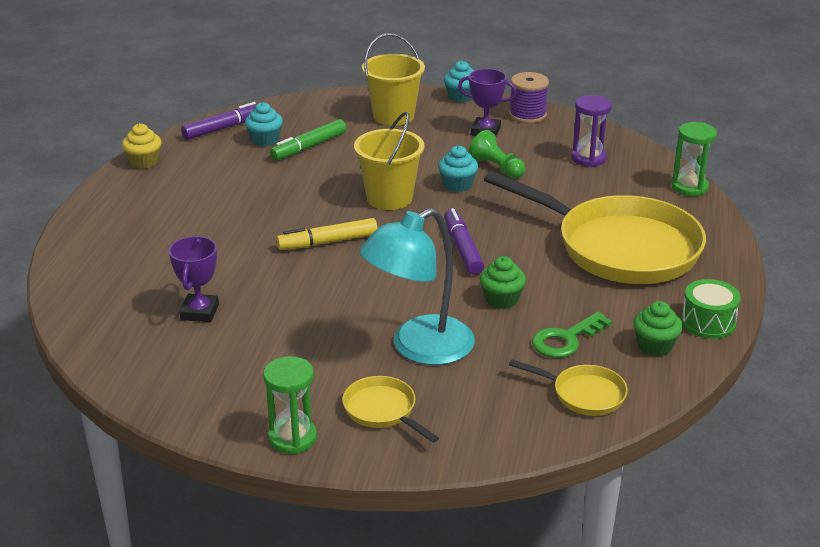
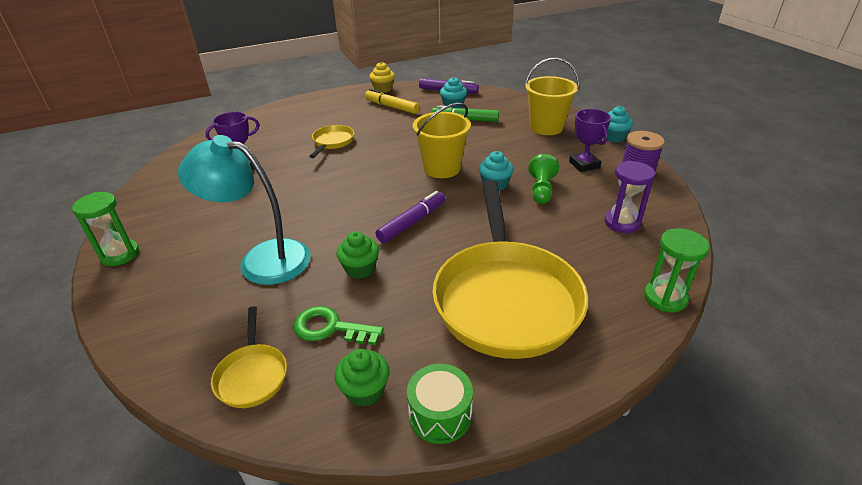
camera: 55 degrees right, 5 degrees up
(327, 242) = (362, 171): yellow marker -> yellow marker (391, 107)
(383, 411) = (170, 277): yellow pan -> yellow pan (332, 142)

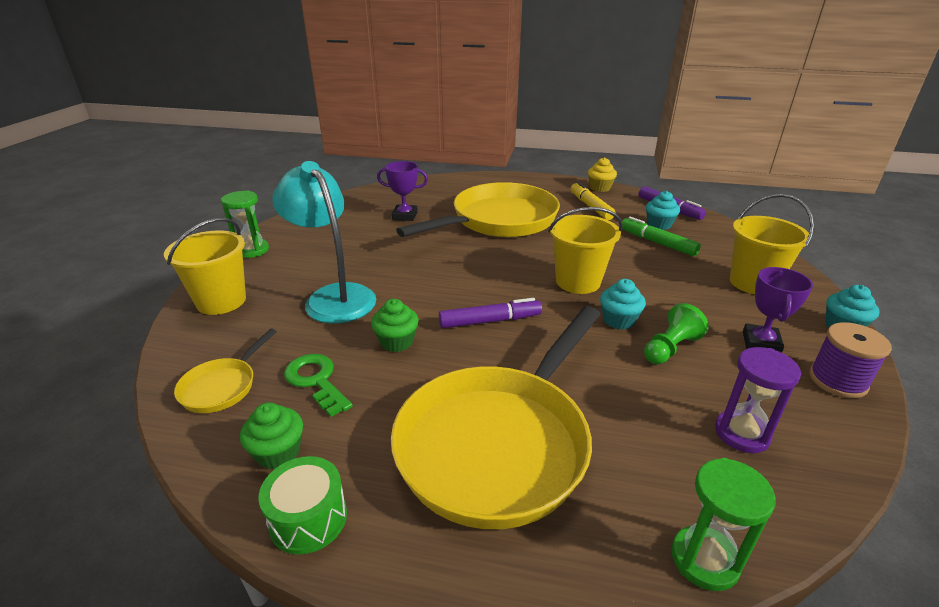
camera: 35 degrees right, 5 degrees down
(151, 312) = (221, 301): none -> yellow bucket
(332, 142) = (499, 221): yellow pan -> yellow pan, size x2.32

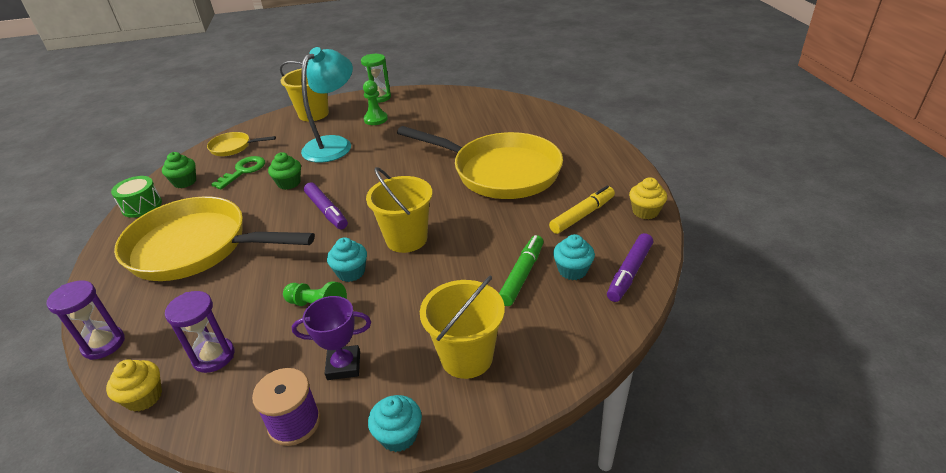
camera: 70 degrees right, 5 degrees up
(307, 261) = (376, 119): none -> green pawn
(405, 216) = (474, 128): purple trophy -> none
(704, 560) = (103, 344): green hourglass -> purple hourglass
(813, 503) = (144, 397): none -> yellow cupcake

